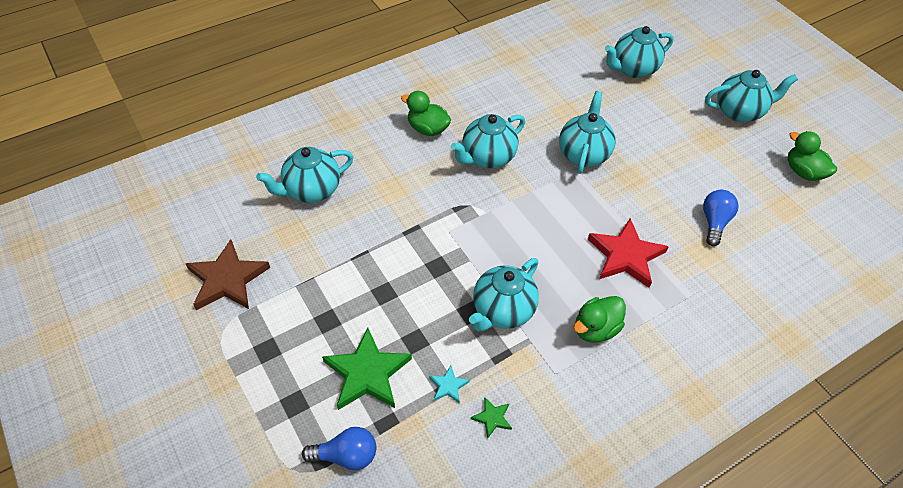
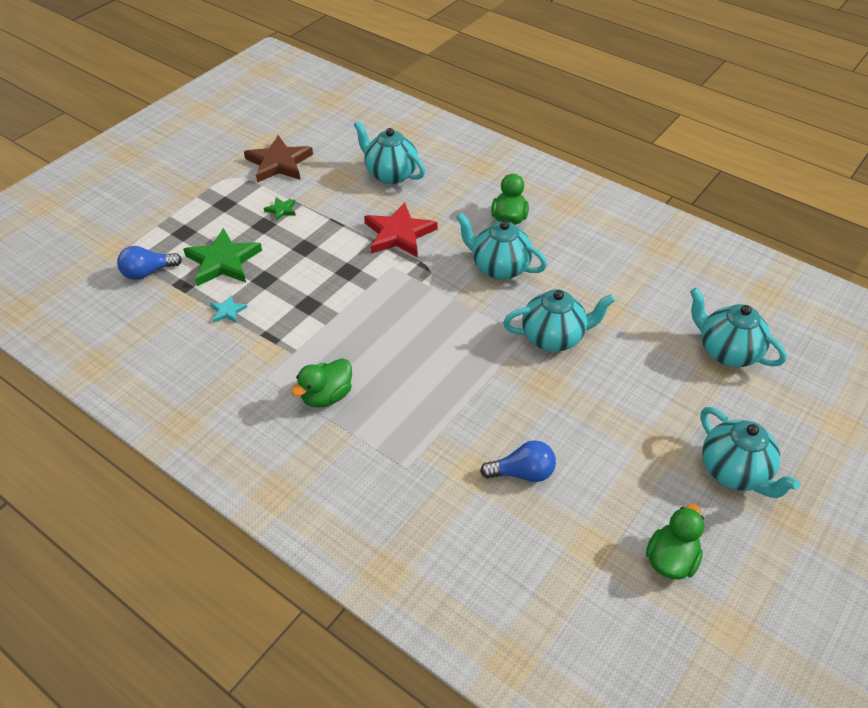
camera: 70 degrees right, 5 degrees down
(346, 455) = (148, 272): blue light bulb -> blue light bulb turned 90 degrees clockwise
(492, 418) = (206, 346): green star -> green star (281, 210)
(502, 311) = (318, 325): turquoise teapot -> none
(595, 329) = (327, 396): green duck -> green duck turned 75 degrees counterclockwise
(625, 256) = (430, 401): red star -> red star (399, 234)

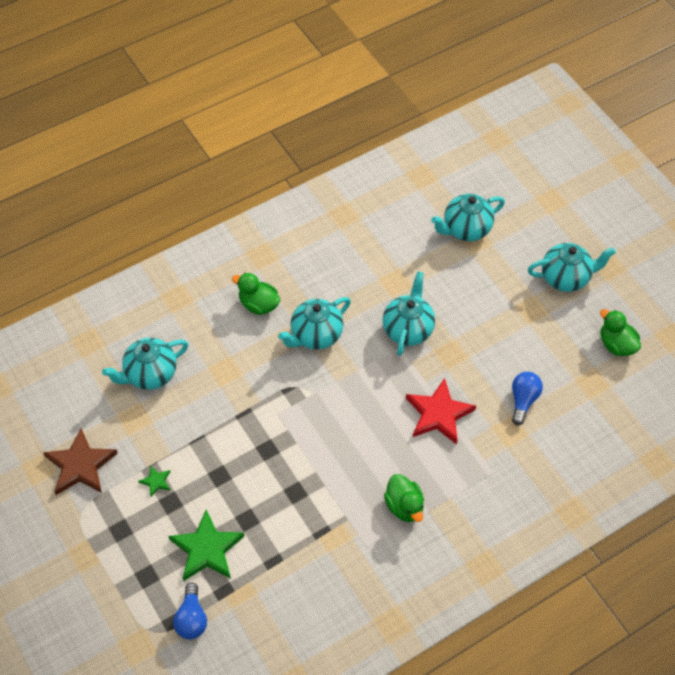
camera: 70 degrees left, 10 degrees up
(228, 311) = (275, 559): turquoise star -> none
(399, 234) = (238, 394): red star -> red star (438, 414)

